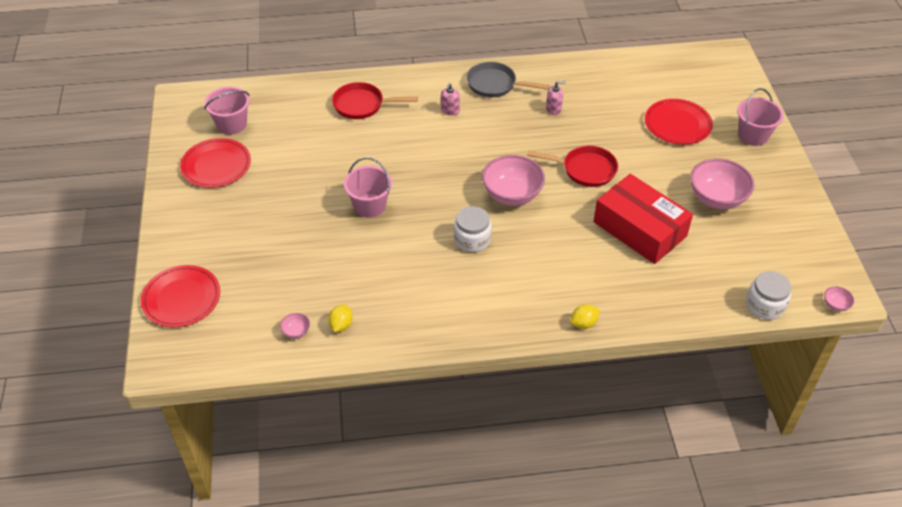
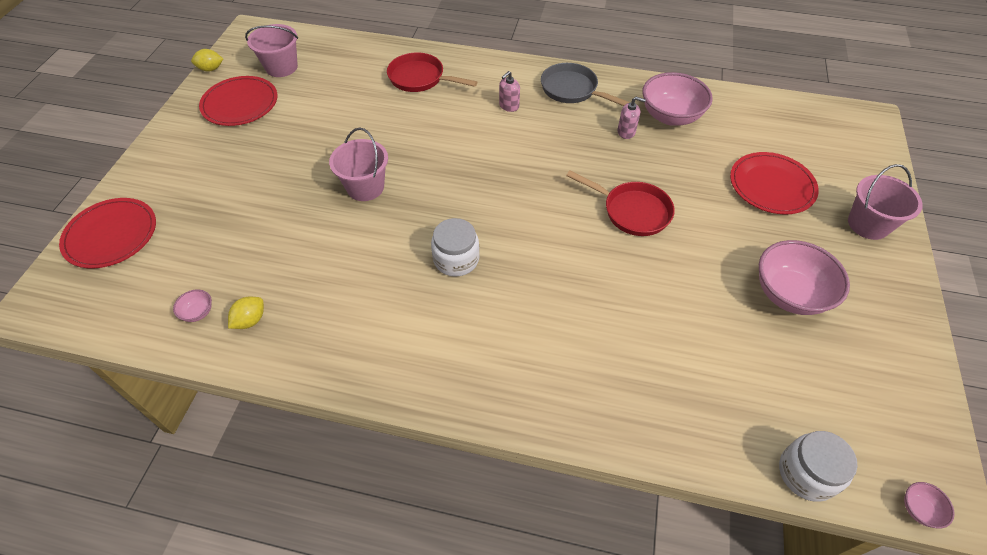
camera: 20 degrees right, 5 degrees up
(512, 195) = (530, 218): pink bowl -> pink bowl (670, 116)
(583, 323) = (539, 415): yellow lemon -> yellow lemon (211, 69)
(639, 229) = (669, 306): red box -> none

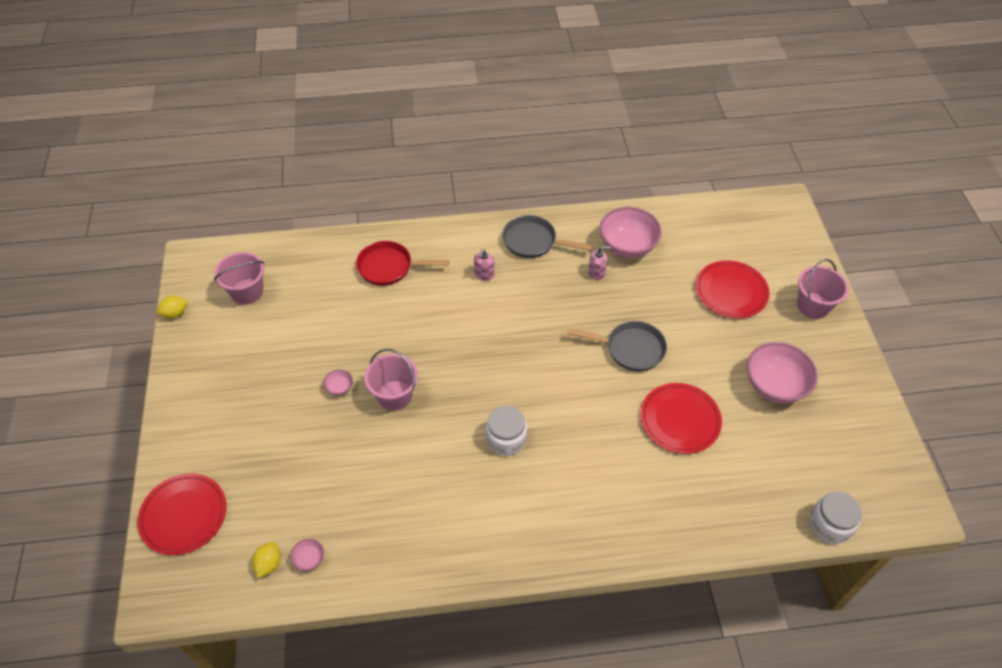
camera: 20 degrees left, 0 degrees up
(240, 104) = (228, 343): red plate -> red plate (680, 420)
(250, 320) = (359, 550): yellow lemon -> yellow lemon (269, 564)
(632, 211) = (630, 349): red pan -> grey pan
(919, 509) = (908, 524): pink bowl -> pink bowl (339, 388)

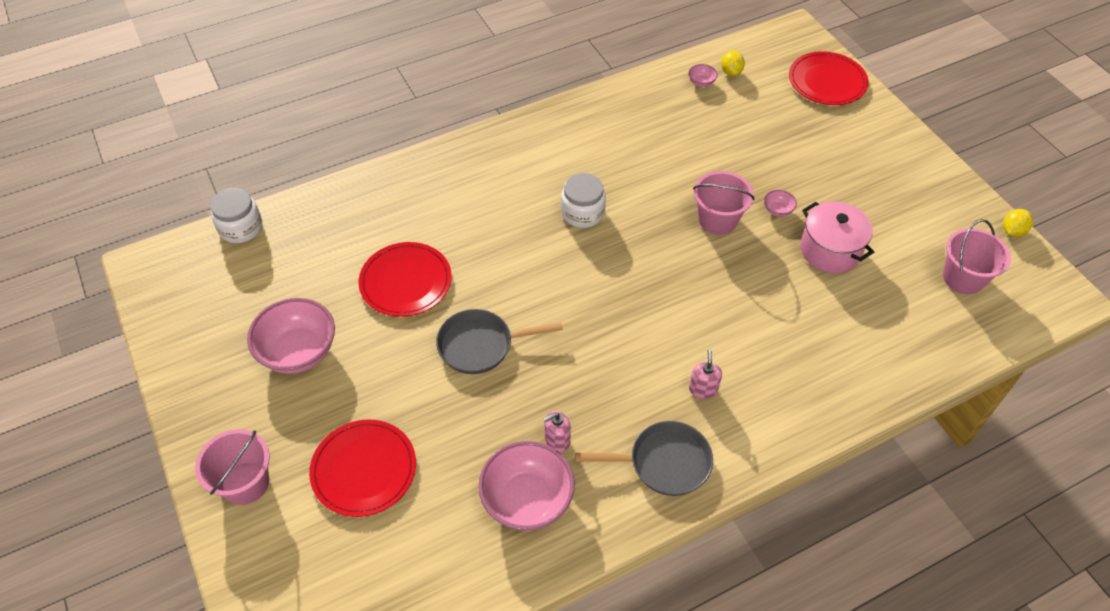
camera: 160 degrees right, 0 degrees up
(325, 341) = (830, 250): none -> pink pot
(389, 267) = (827, 361): red pan -> none

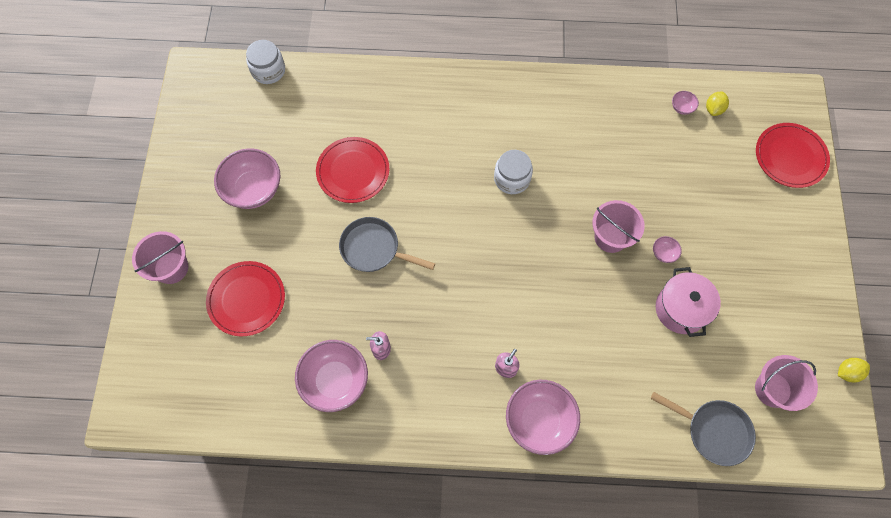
camera: 30 degrees right, 15 degrees up
(663, 463) = (441, 406): grey pan -> grey pan (713, 431)
(773, 421) = (539, 420): none -> pink bowl

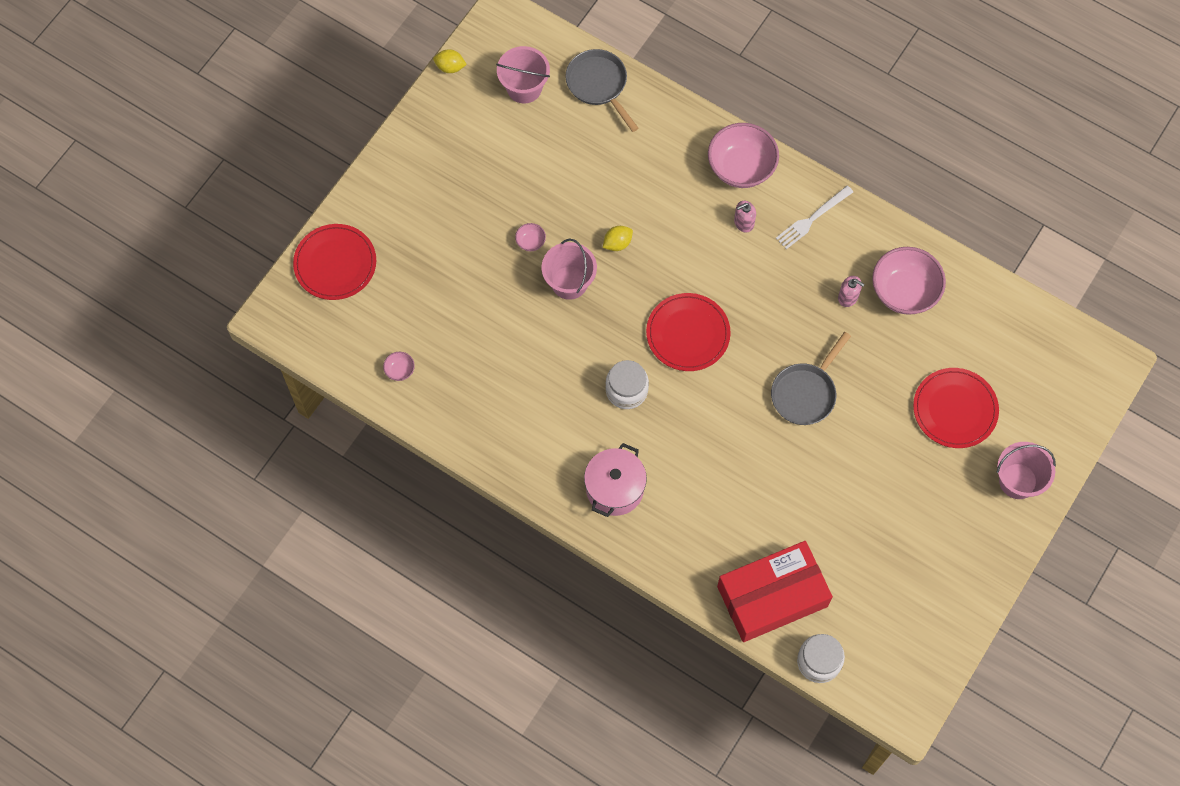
camera: 150 degrees left, 0 degrees up
(253, 189) = (899, 522): pink bowl -> none
(322, 94) = (772, 596): none -> red box
(353, 171) = (785, 486): red plate -> red plate (688, 333)
(374, 249) = (806, 393): grey pan -> grey pan turned 75 degrees clockwise
(449, 406) = (812, 218): none -> white fork
(681, 309) = (552, 188): pink pot -> pink pot (614, 488)
(713, 109) = (369, 351): yellow lemon -> yellow lemon (617, 243)

